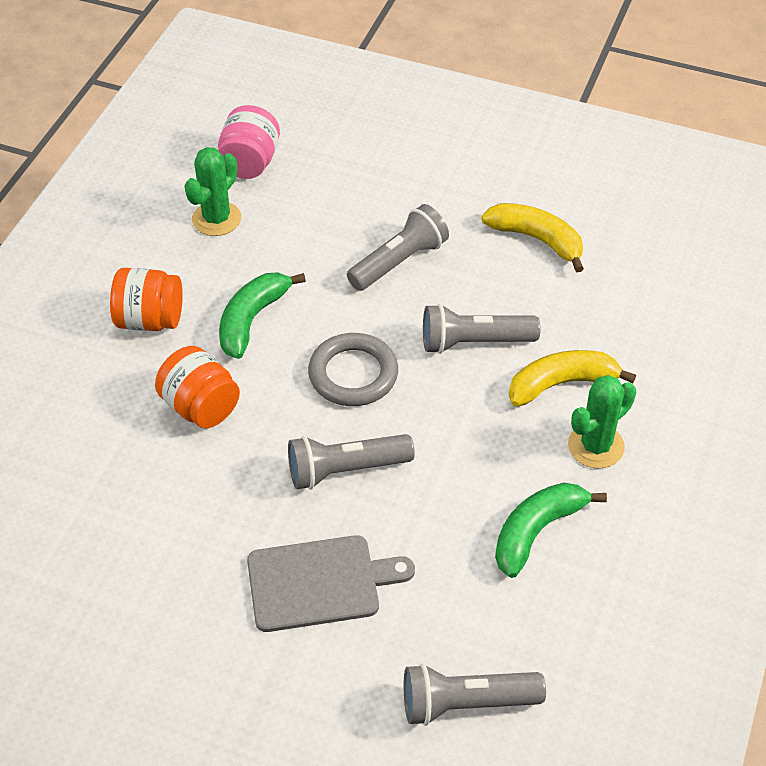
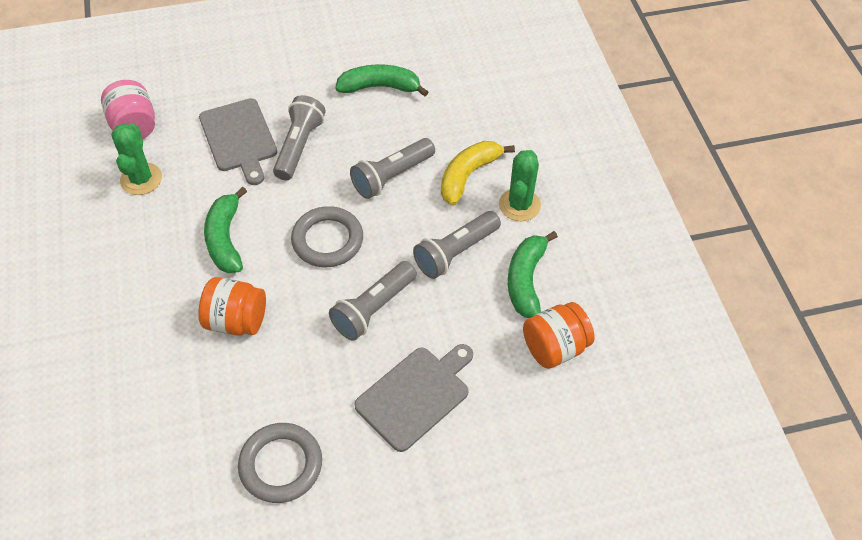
camera: 35 degrees left, 5 degrees up
(134, 571) = (281, 465): none -> grey ring
(150, 320) = (148, 278): orange jar -> orange jar (554, 347)
(344, 224) = (239, 138): none -> grey cutting board
(465, 703) = (568, 417): grey flashlight -> grey flashlight (455, 252)
(537, 239) = (380, 87): yellow banana -> green banana

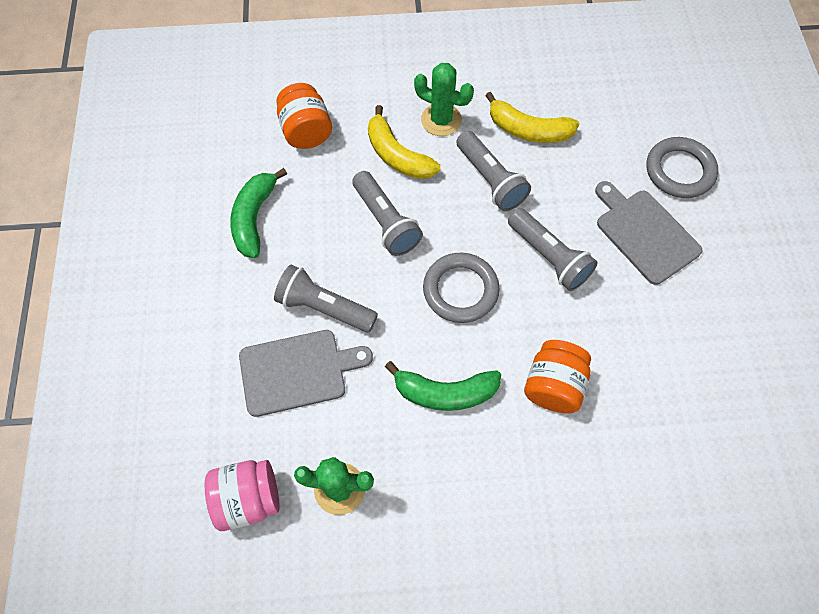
camera: 80 degrees left, 10 degrees up
(281, 465) = (715, 352): grey ring -> grey ring (679, 171)
(526, 280) = (528, 130): green banana -> yellow banana
(554, 347) = (600, 122): orange jar -> orange jar (306, 131)

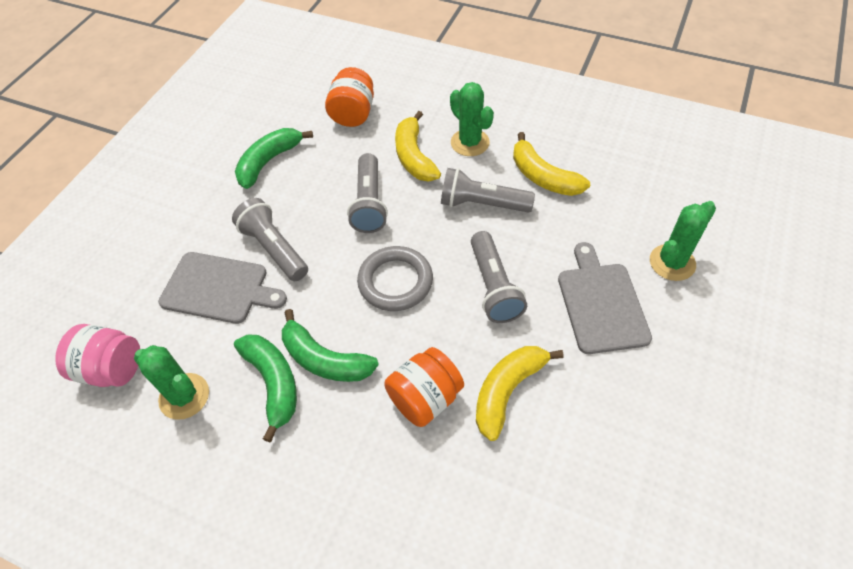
camera: 30 degrees right, 10 degrees down
(413, 436) = (273, 383): none -> green banana
(490, 180) = (482, 204): grey flashlight -> grey flashlight turned 105 degrees clockwise
(615, 346) = (507, 391): none -> yellow banana
(679, 171) = (672, 262): grey ring -> green cactus

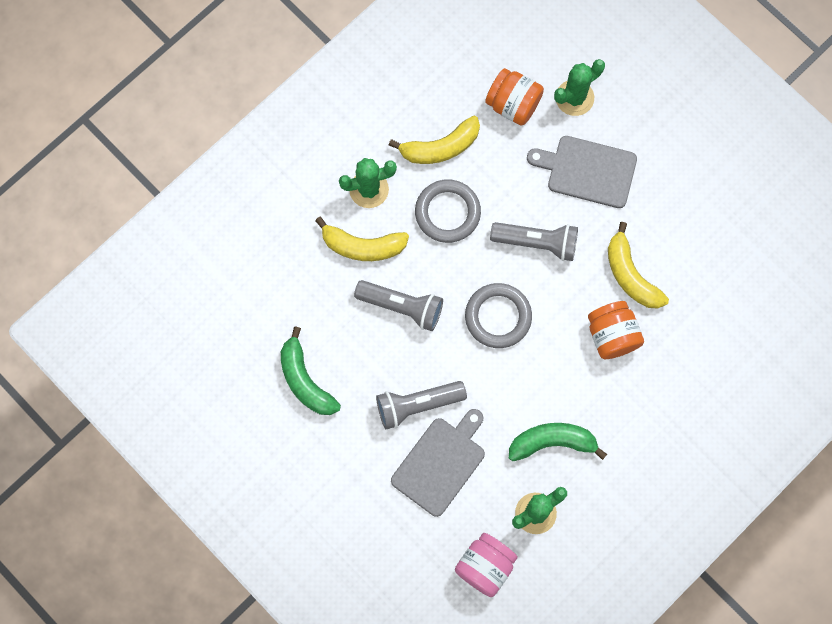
camera: 70 degrees left, 20 degrees up
(324, 359) = (548, 397): green banana -> none
(353, 114) = (276, 280): orange jar -> orange jar (513, 104)
(482, 204) = (447, 212): grey flashlight -> grey ring
(672, 262) = (574, 98): green cactus -> green cactus turned 75 degrees clockwise

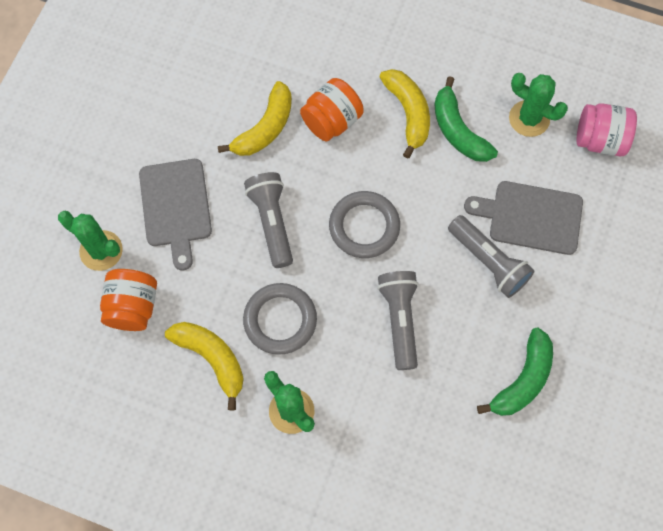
camera: 115 degrees left, 5 degrees down
(363, 246) = (356, 388): yellow banana -> yellow banana (408, 113)

